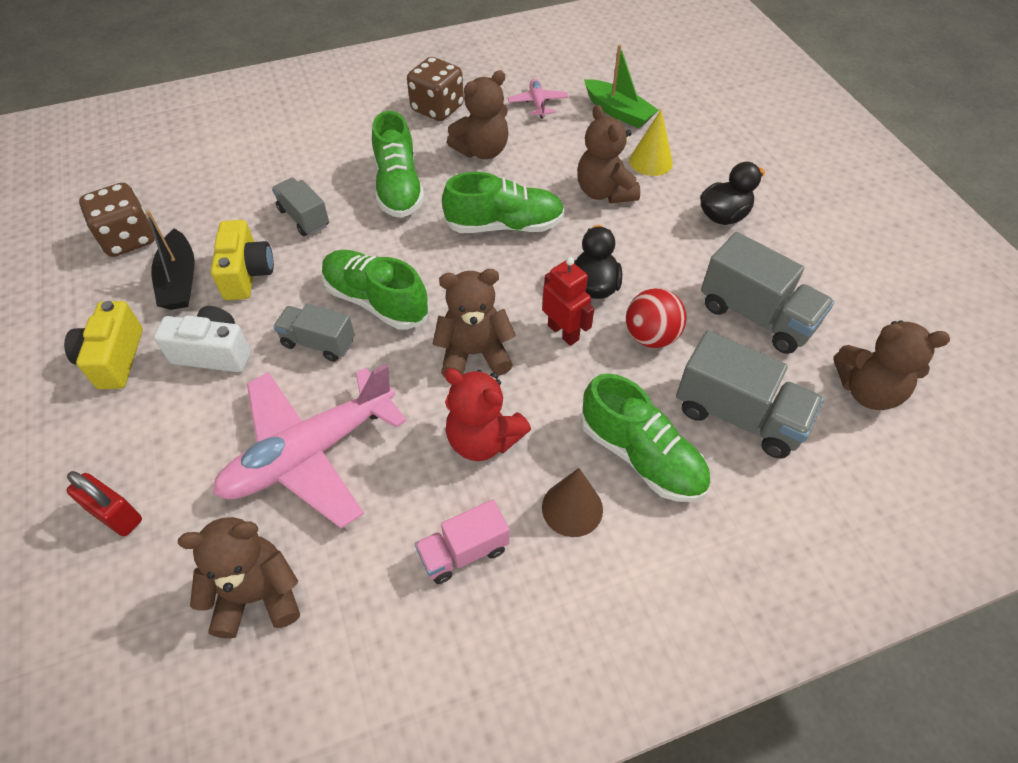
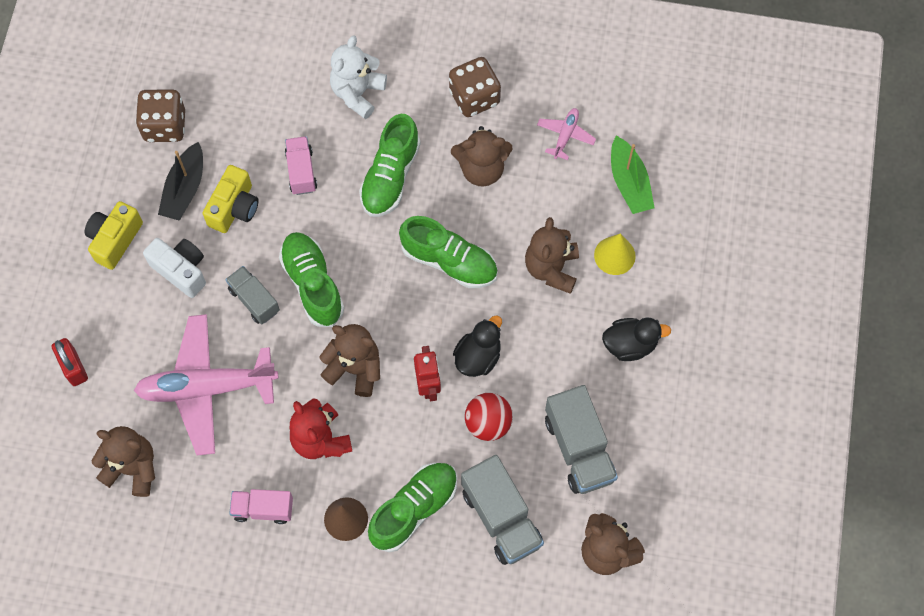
camera: 30 degrees right, 15 degrees up
(304, 218) = (301, 171): grey truck -> pink truck
(324, 143) = (357, 93): none -> white teddy bear
(641, 456) = (414, 509): green shoe -> green shoe turned 120 degrees counterclockwise

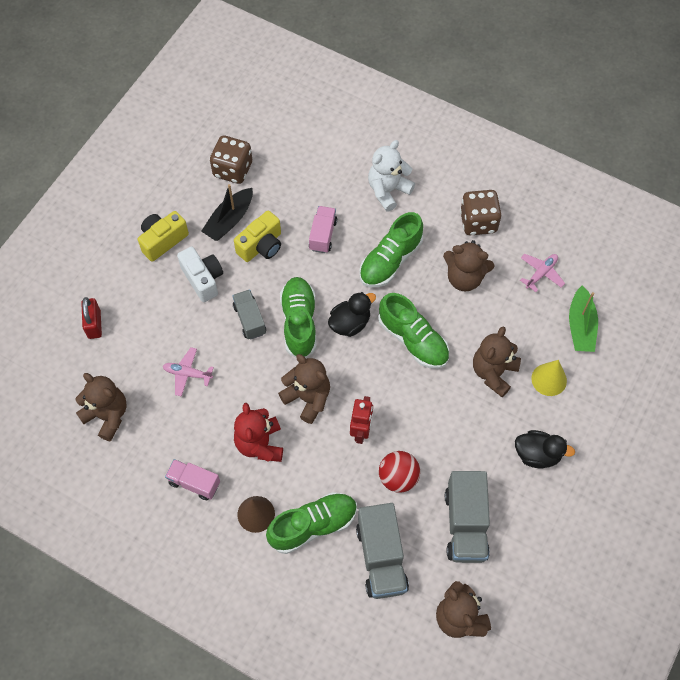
camera: 20 degrees right, 5 degrees down
(207, 388) = (187, 374): pink plane -> pink plane, size x0.44
(478, 357) = (409, 422): black duck -> black duck (350, 323)

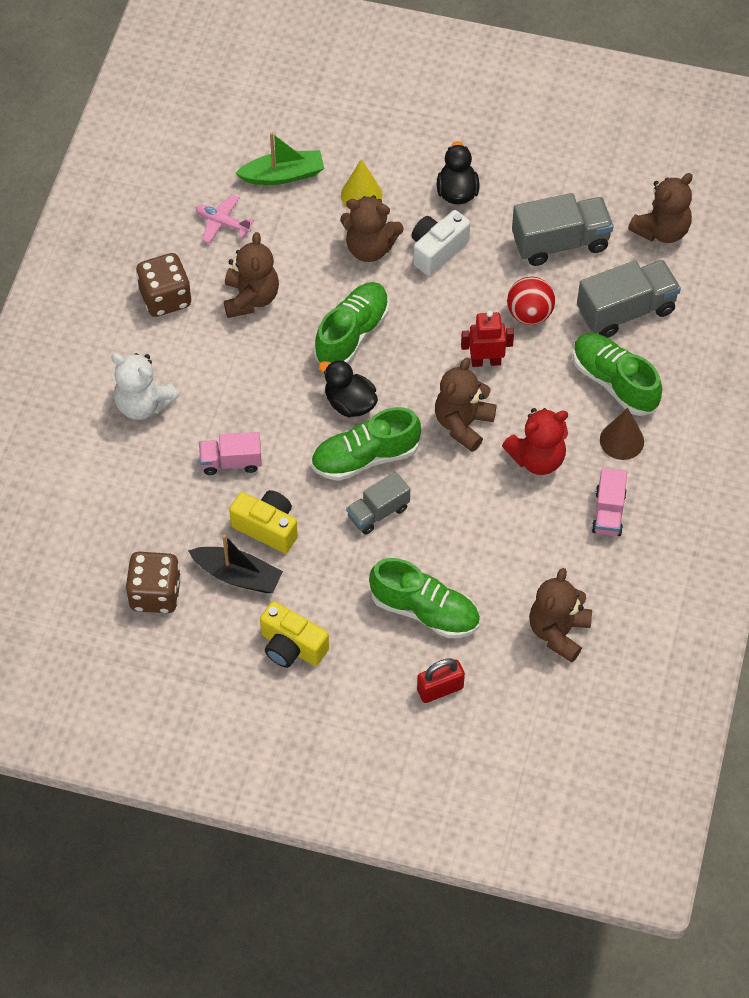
camera: 105 degrees left, 5 degrees down
(187, 374) = (474, 560): pink plane -> none
(203, 279) = (336, 581): white camera -> white camera (437, 250)
(390, 260) = (248, 380): green shoe -> green shoe (425, 611)

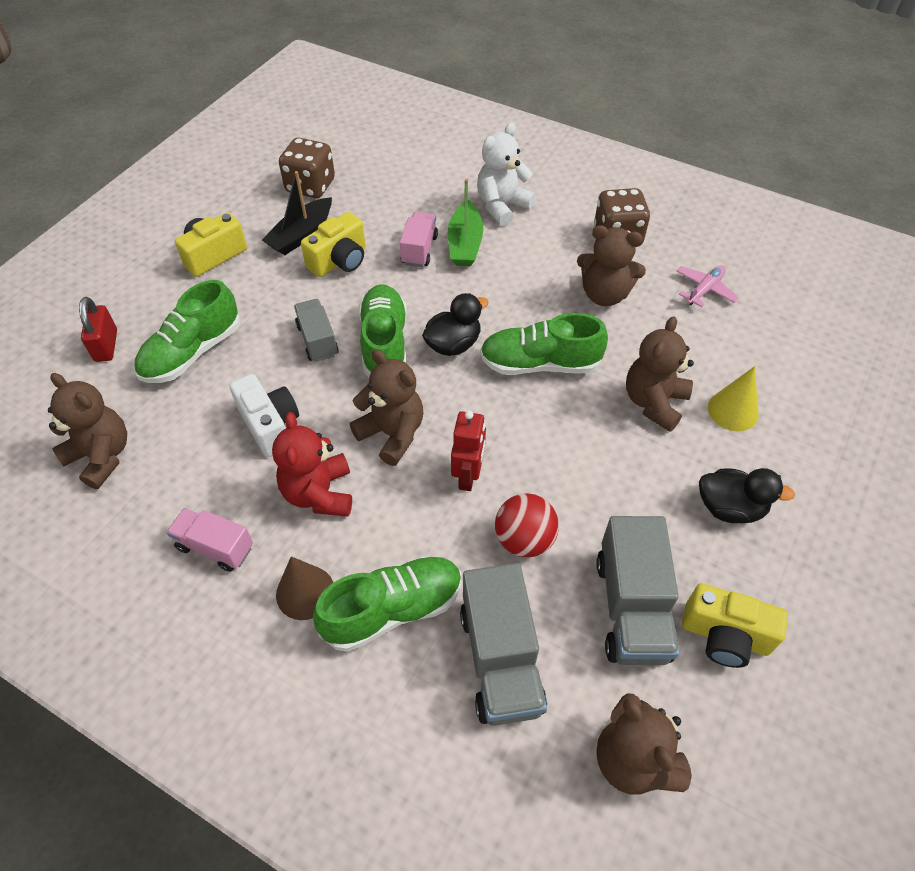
camera: 105 degrees right, 5 degrees down
(283, 175) = (767, 348): green boat -> green boat (465, 244)
(352, 334) = (539, 364): green shoe -> green shoe turned 135 degrees clockwise
(437, 250) = (640, 465): white camera -> white camera (270, 425)
(561, 189) = (724, 636): none -> yellow camera

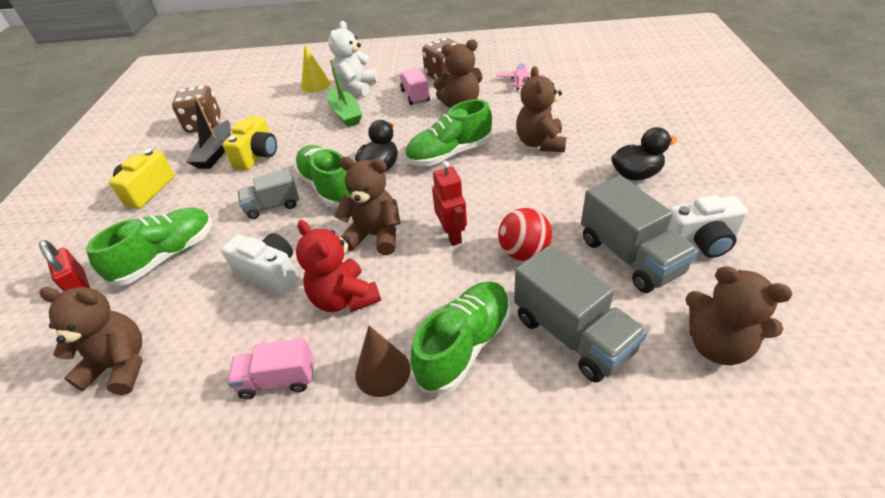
camera: 25 degrees left, 10 degrees down
(192, 352) = (167, 256): green shoe -> green shoe turned 150 degrees counterclockwise
(317, 340) = (273, 206): grey truck -> grey truck turned 60 degrees counterclockwise
(419, 250) = (315, 128): pink truck -> pink truck (415, 96)
(724, 636) = (700, 242): yellow camera -> white camera
(733, 411) = (590, 128): yellow cone -> yellow cone (315, 85)

